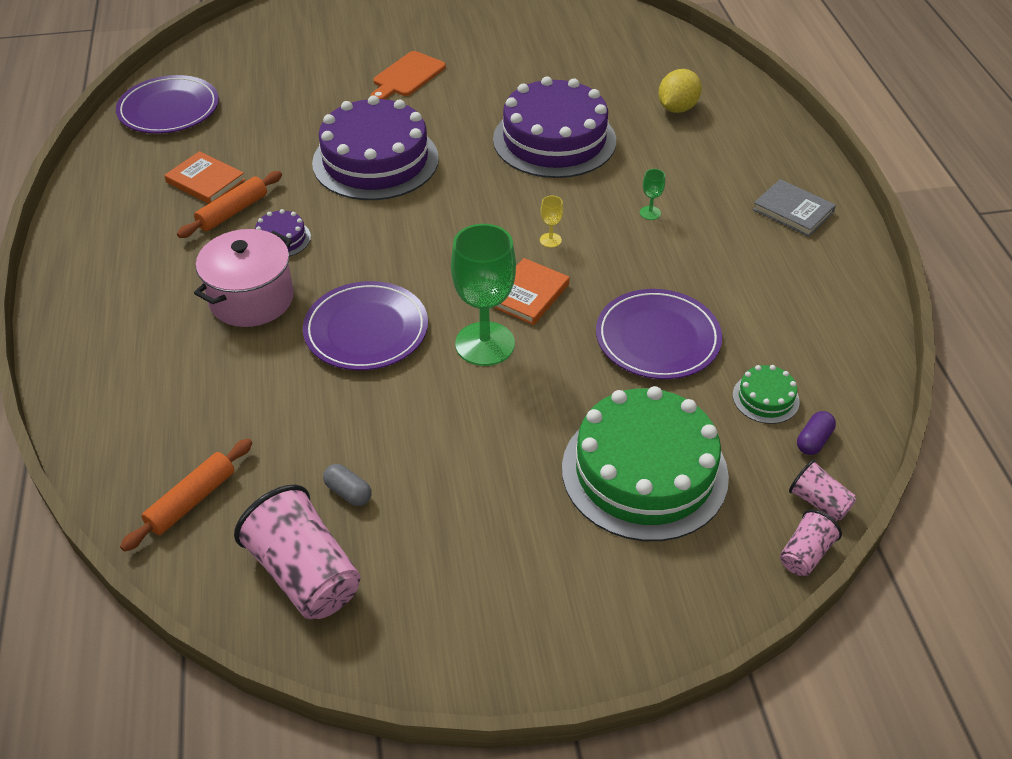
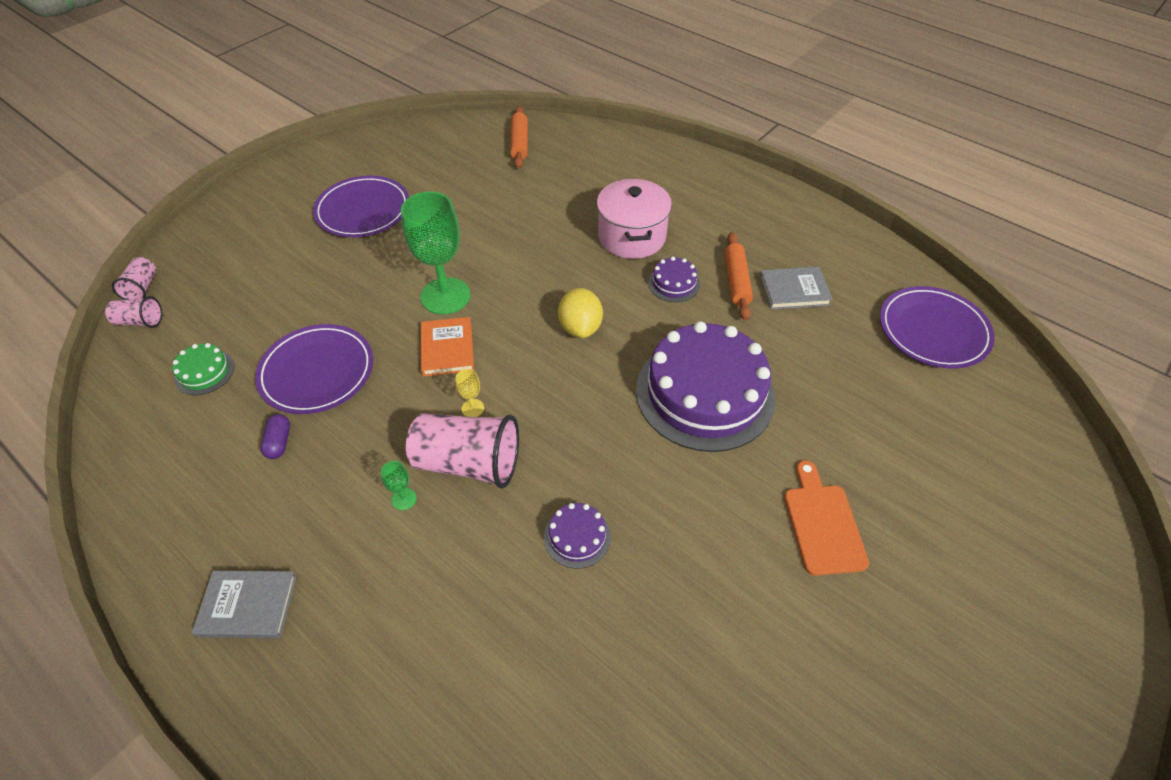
camera: 140 degrees right, 5 degrees up
(205, 181) = (794, 290): orange book -> grey book
(305, 574) = (428, 148): pink cup -> pink cup (468, 463)
(348, 492) = (444, 183): grey capsule -> none
(366, 330) = (534, 260): purple plate -> purple plate (363, 210)
(554, 140) = (577, 536): purple cake -> purple cake, size x0.42
(644, 472) = (273, 279): green cake -> none
(677, 108) = (482, 708): yellow lemon -> yellow lemon (580, 327)
(813, 440) = (154, 360): purple capsule -> purple capsule (279, 442)

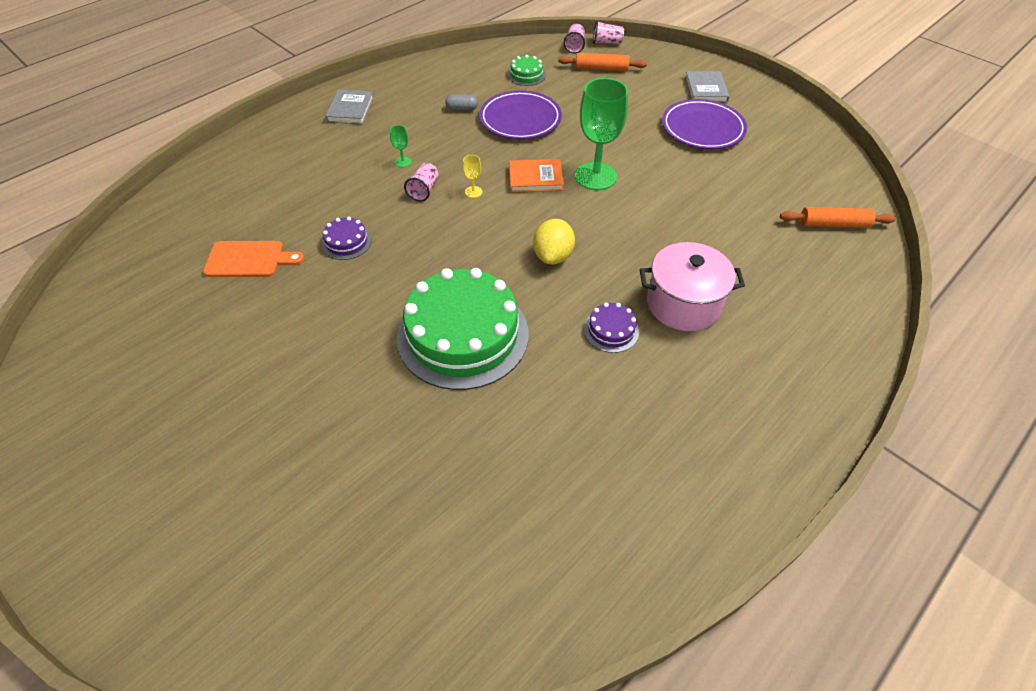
camera: 95 degrees right, 0 degrees up
(279, 442) = (462, 109): purple capsule -> grey capsule
(468, 463) = (424, 190): pink cup -> pink cup, size x0.51
(580, 327) = (553, 256): yellow lemon -> yellow lemon turned 75 degrees counterclockwise
(705, 393) = (463, 335): purple cake -> green cake
(736, 281) = (614, 386): orange rolling pin -> orange rolling pin (601, 69)
(794, 290) = (598, 441): grey book -> grey book (706, 89)
(823, 524) = (304, 396): orange cutting board -> orange cutting board (249, 259)
(933, 330) = (522, 586): purple plate -> none

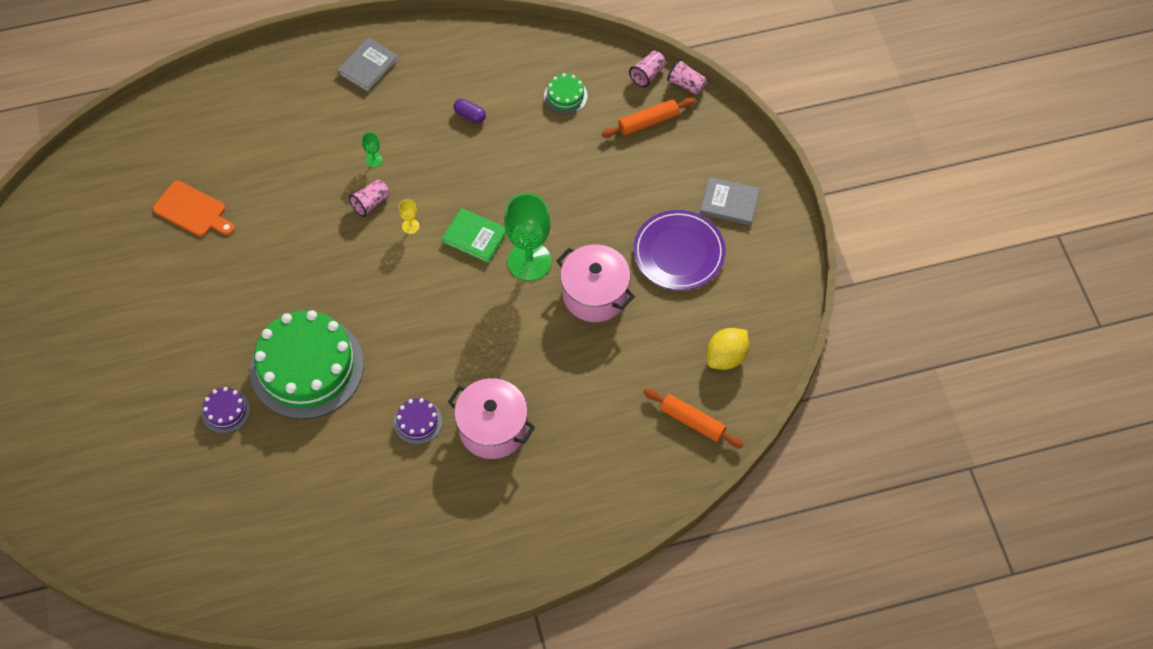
camera: 30 degrees right, 10 degrees up
(346, 242) = (275, 230): purple cake -> purple cake (225, 411)
(462, 109) = (470, 115): grey capsule -> purple capsule
(520, 119) = (515, 155): purple plate -> none
(535, 178) = (474, 237): orange book -> green book
(553, 256) = (426, 329): yellow lemon -> yellow lemon (726, 357)
(601, 69) = (648, 122): orange rolling pin -> orange rolling pin turned 60 degrees counterclockwise
(669, 176) = (594, 294): none -> pink pot
(706, 89) = (729, 203): grey book -> grey book turned 75 degrees clockwise

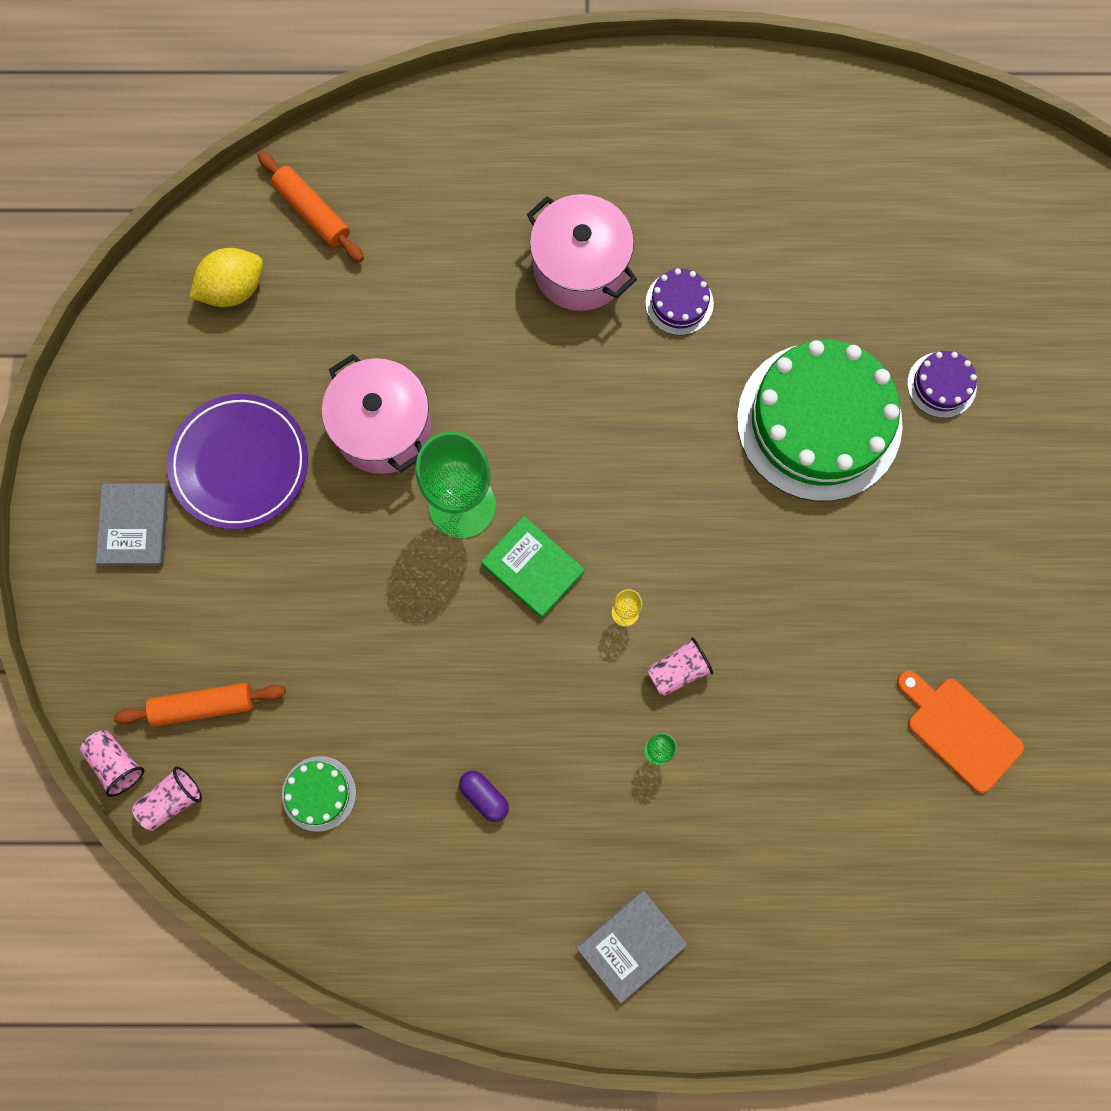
camera: 165 degrees left, 15 degrees up
(729, 203) = (134, 526): grey book -> grey book turned 60 degrees clockwise

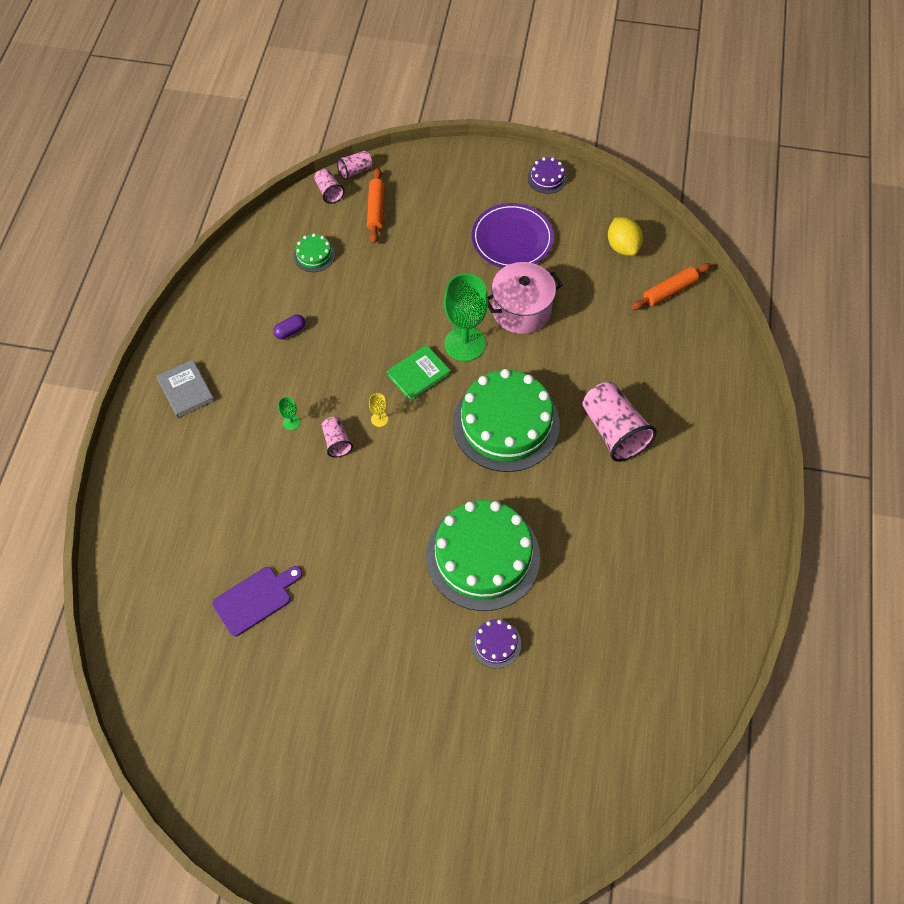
camera: 100 degrees right, 15 degrees down
(134, 526) = (484, 189): grey book -> none
(580, 268) = (614, 431): pink pot -> pink cup
(597, 422) = (506, 424): none -> green cake
(679, 303) = (581, 486): purple cake -> purple cake (547, 178)
(960, 730) = (255, 599): orange cutting board -> purple cutting board

